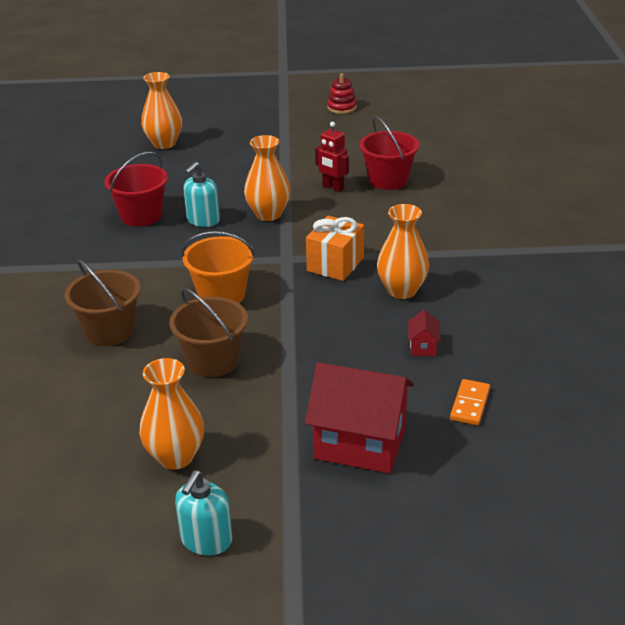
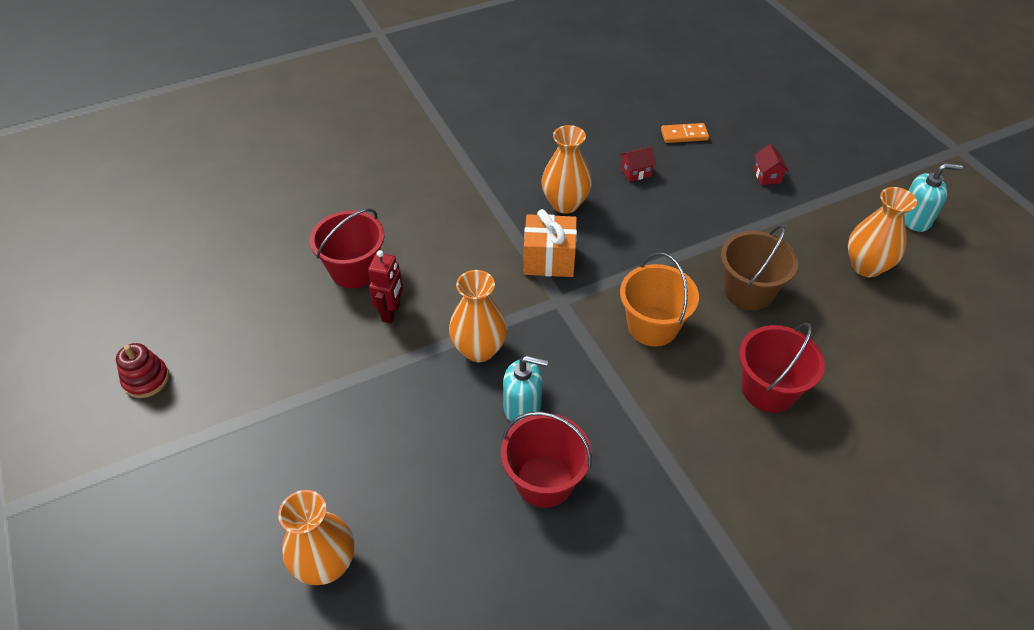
camera: 115 degrees left, 15 degrees up
(109, 331) = (768, 390): brown bucket -> red bucket
(360, 443) = (767, 176): red house -> red house, size x0.42

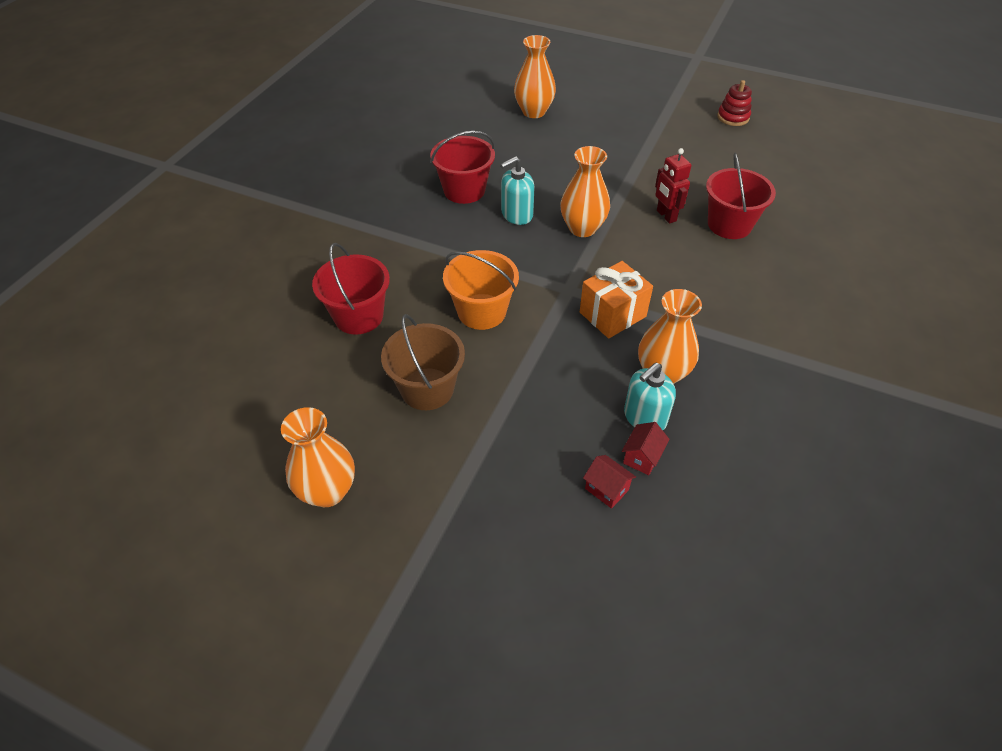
camera: 140 degrees right, 0 degrees up
(684, 135) = (648, 556): orange domino -> none
(767, 176) = (505, 556): red house -> red house (607, 489)
(914, 219) = (295, 606): turquoise soap dispenser -> turquoise soap dispenser (644, 418)

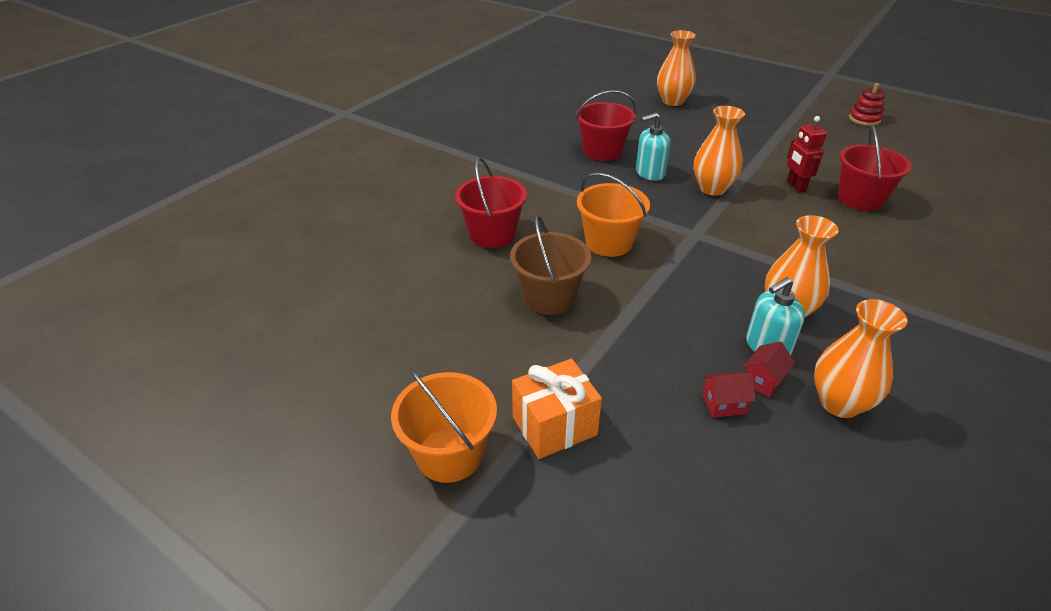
camera: 10 degrees right, 10 degrees down
(327, 491) = (440, 369): orange vase -> orange vase (839, 403)
(350, 586) = (449, 454): none -> orange bucket
(607, 489) = (723, 404): red house -> red house turned 60 degrees counterclockwise
(612, 314) = (738, 258): orange gift -> orange gift (554, 426)

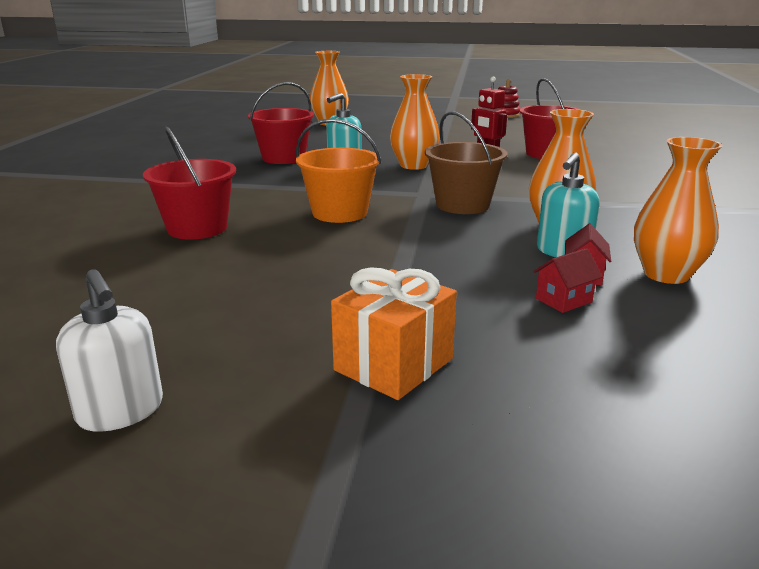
camera: 25 degrees left, 15 degrees down
(376, 406) = (120, 411): none -> white soap dispenser
(449, 454) = (269, 430): orange bucket -> none
(549, 297) = (303, 262): brown bucket -> brown bucket (462, 205)

